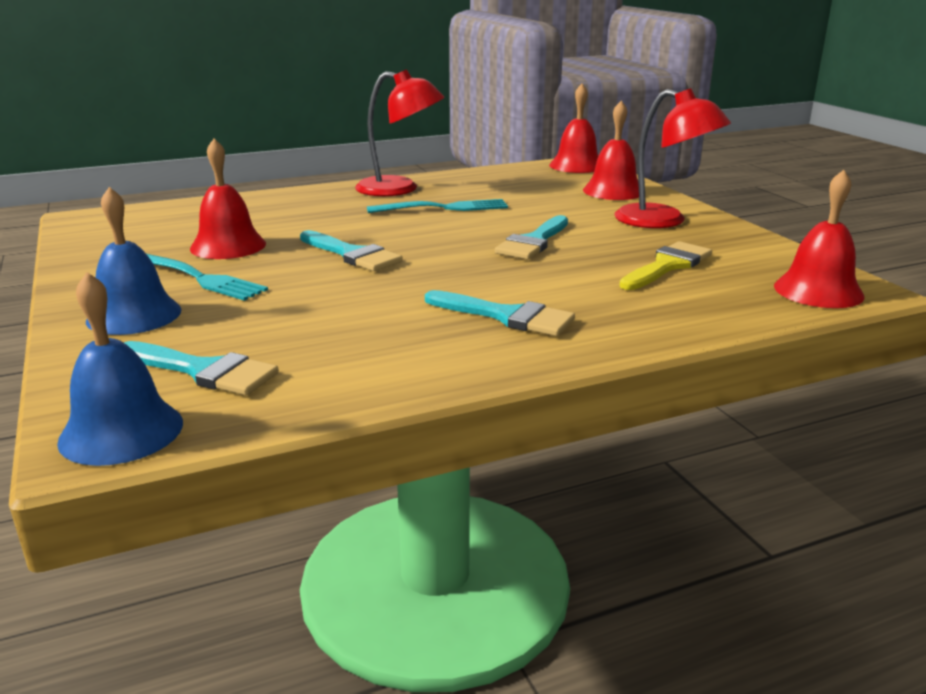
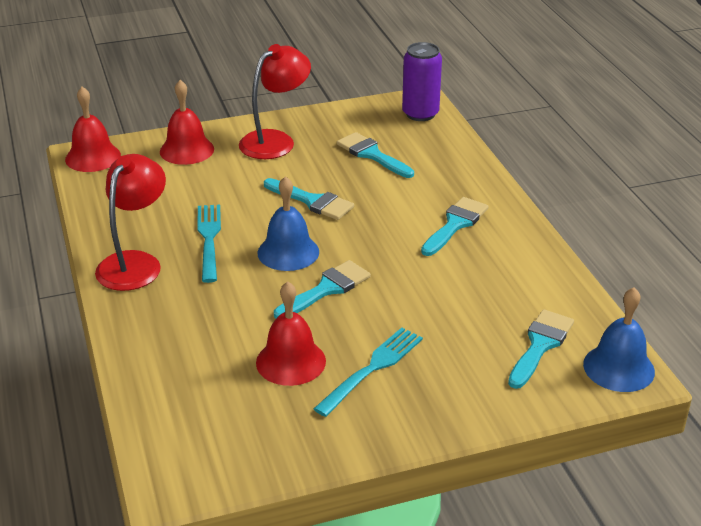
camera: 85 degrees left, 10 degrees up
(134, 315) = (449, 393): blue bell -> blue bell (288, 252)
(667, 266) = (372, 155): yellow brush -> turquoise brush
(818, 291) = (420, 114): red bell -> purple can

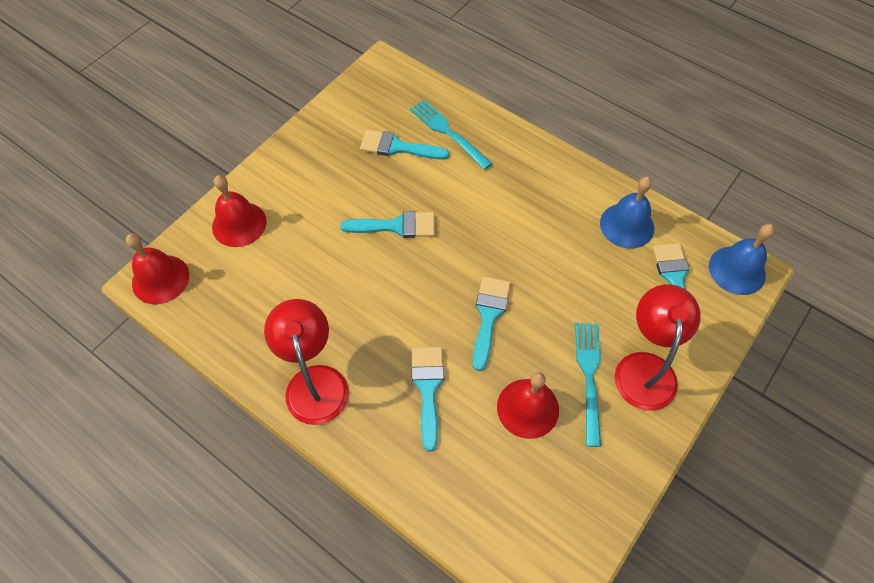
camera: 35 degrees left, 25 degrees up
(209, 239) = (351, 317): turquoise fork -> turquoise fork (448, 132)
(275, 140) = (306, 172): red lamp -> red lamp (645, 368)
(288, 252) = (426, 293): blue bell -> blue bell (627, 225)
(420, 114) = (395, 80): purple can -> none
(455, 224) = (522, 190): turquoise brush -> turquoise brush (428, 388)

